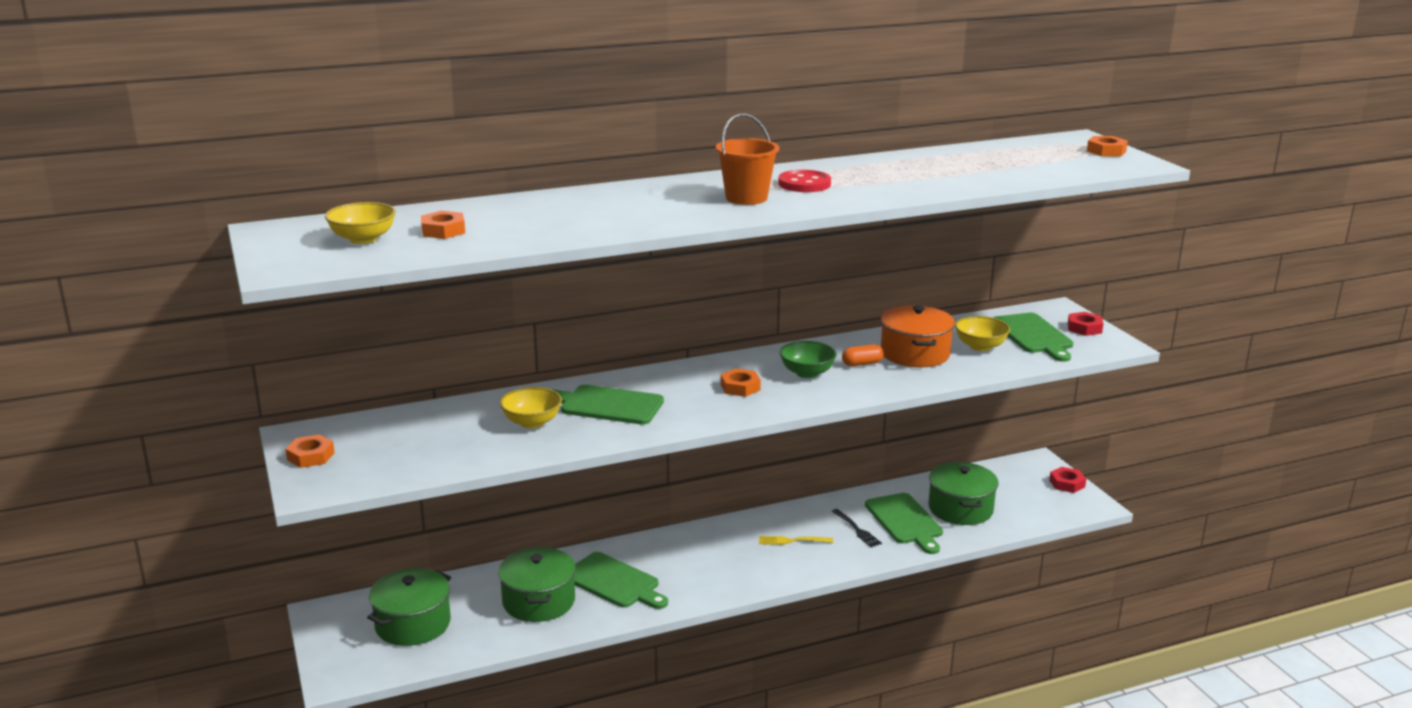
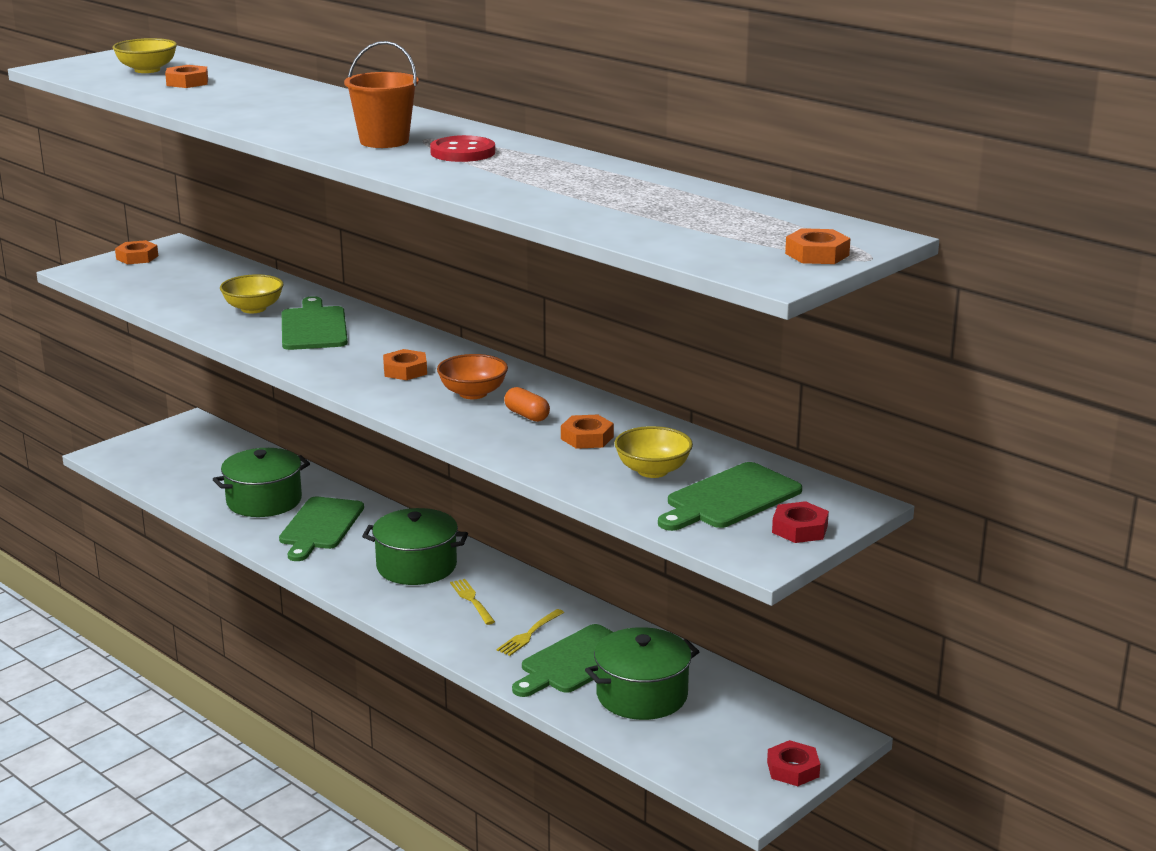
camera: 65 degrees right, 0 degrees up
(413, 624) = (195, 460): green pot -> green pot (416, 566)
(807, 373) = (473, 393): green bowl -> orange bowl
(857, 529) = (529, 634): black fork -> yellow fork
(915, 354) = (587, 438): orange pot -> orange nut

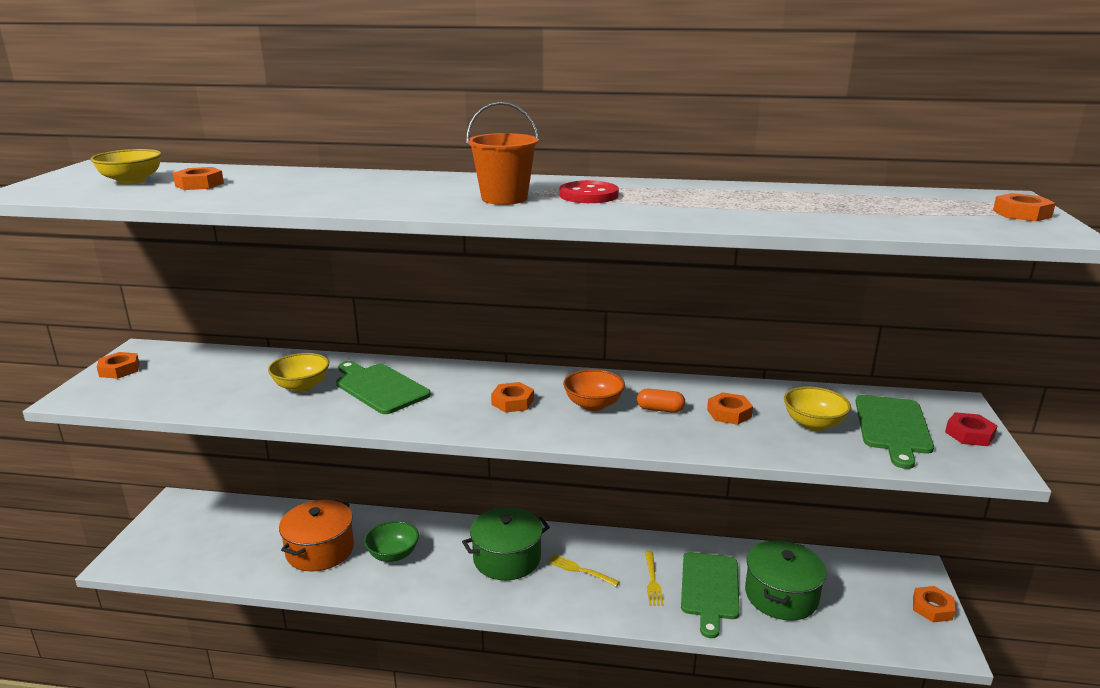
camera: 35 degrees left, 0 degrees up
(264, 501) = (320, 550): green pot -> orange pot
(320, 526) = (393, 554): green cutting board -> green bowl
(793, 769) = (932, 608): red nut -> orange nut

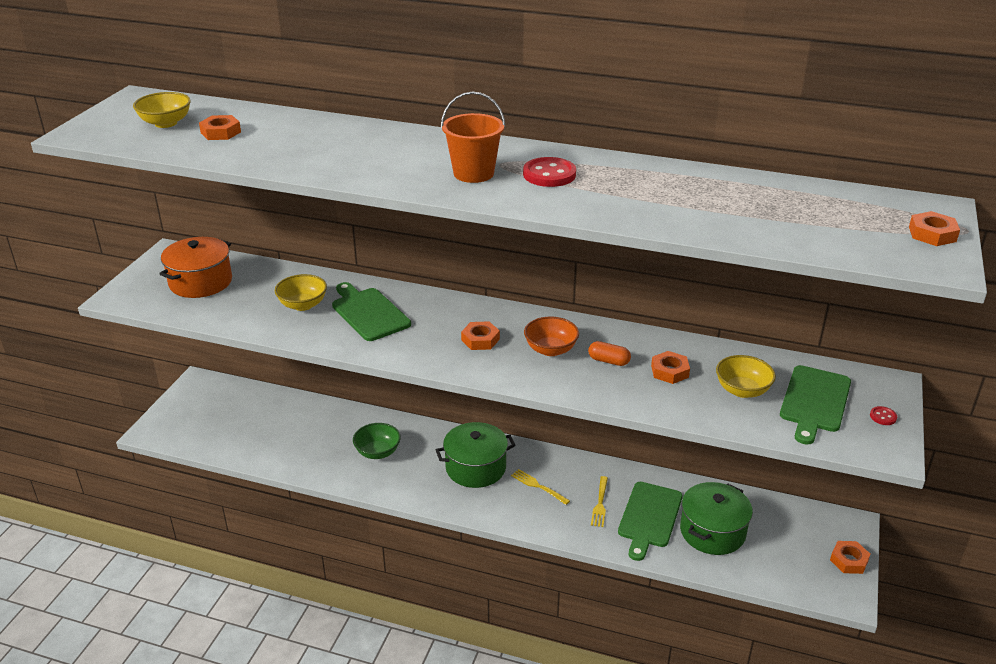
camera: 10 degrees right, 10 degrees up
(119, 370) = (153, 272): orange nut -> none
(320, 550) = (316, 441): orange pot -> orange pot (200, 282)
(969, 434) = (883, 417): red nut -> red button

